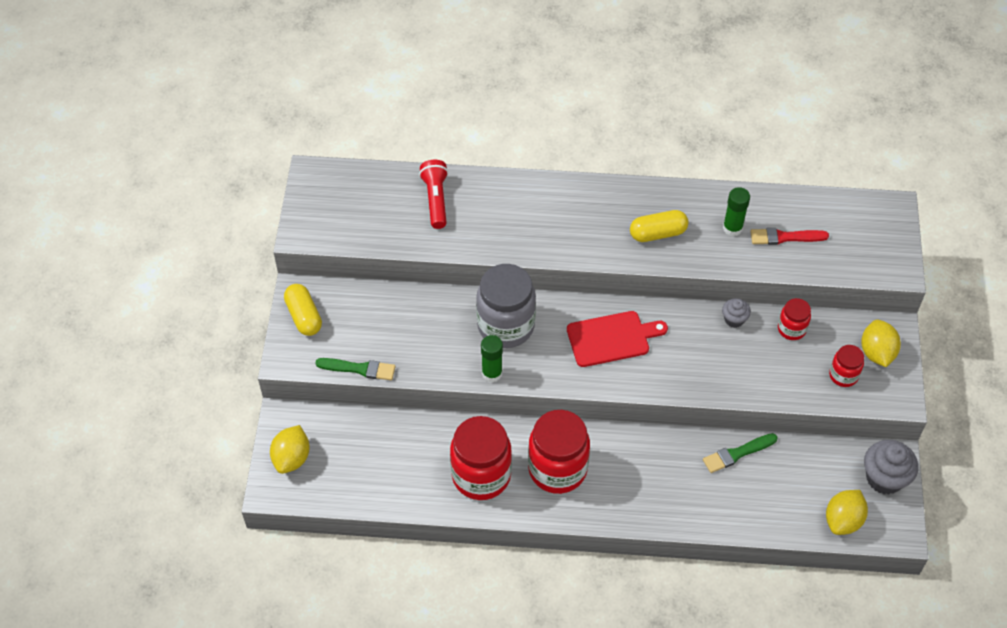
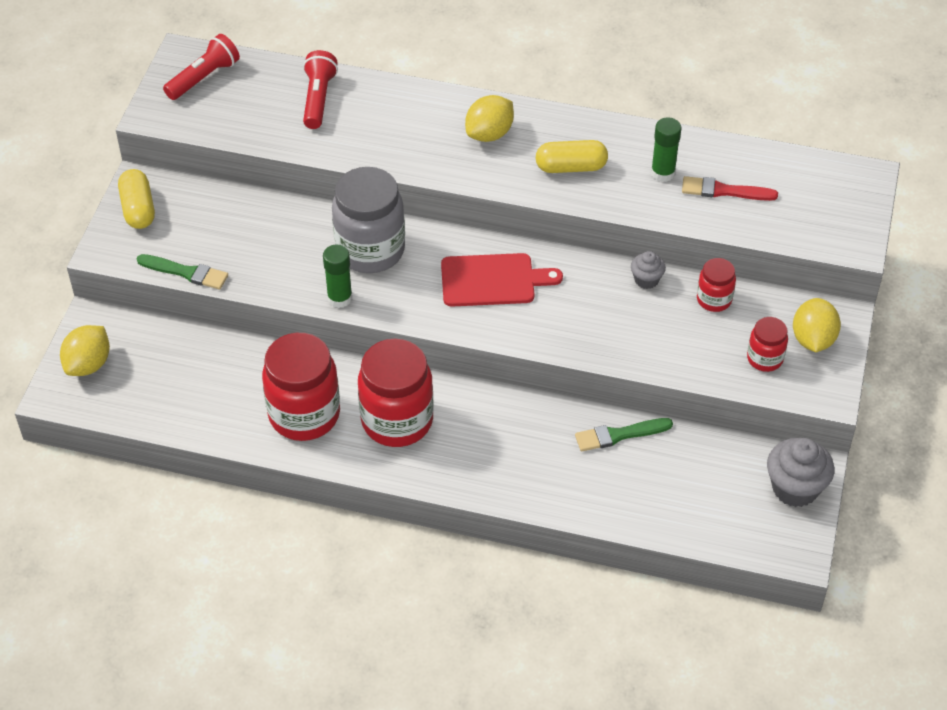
camera: 10 degrees right, 5 degrees down
(335, 193) = (204, 77): none -> red flashlight
(843, 520) = (731, 528): yellow lemon -> yellow lemon (489, 134)

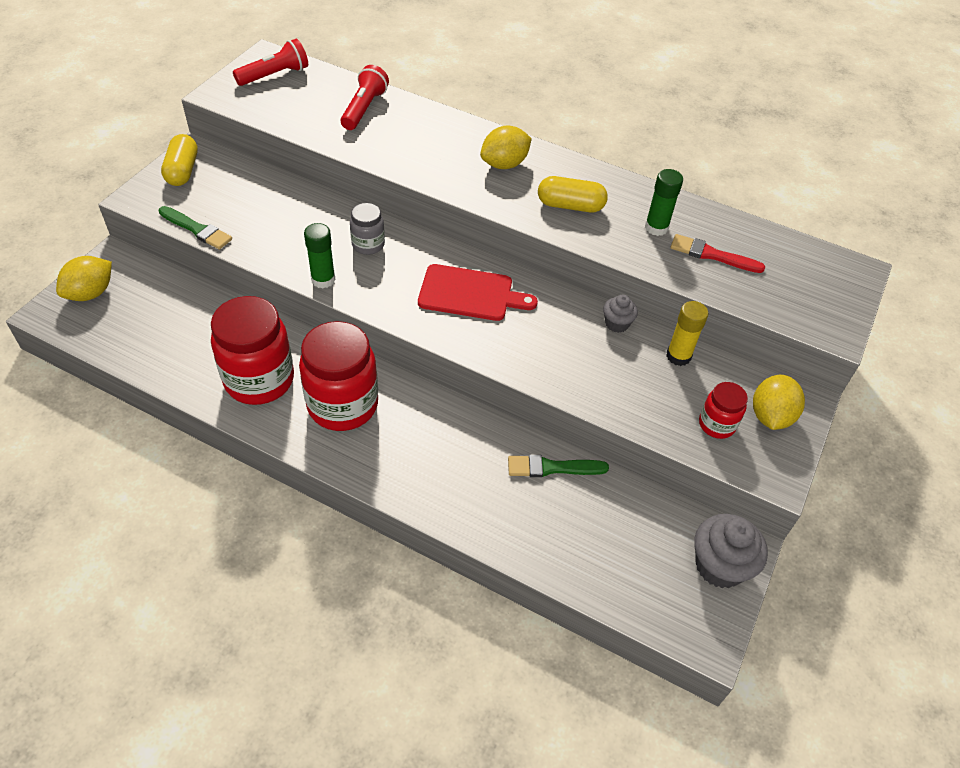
camera: 10 degrees right, 0 degrees up
(370, 250) = (368, 245): grey jar -> grey jar, size x0.51
(714, 299) = (678, 356): red jar -> yellow glue stick

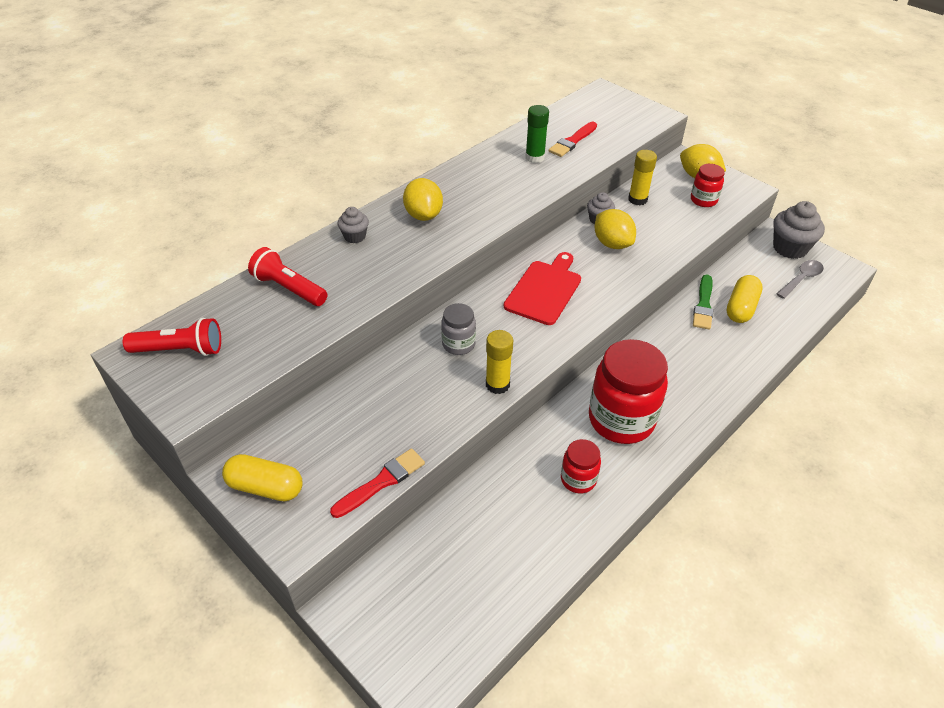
camera: 70 degrees left, 5 degrees down
(91, 293) = (401, 636): yellow lemon -> yellow lemon (612, 244)
(197, 229) = (381, 482): green brush -> red brush
(259, 380) = (578, 479): red jar -> red jar, size x0.51
(275, 75) = (180, 350): red flashlight -> red flashlight turned 105 degrees clockwise
(323, 279) = (497, 384): green glue stick -> yellow glue stick
(450, 129) = (355, 236): none -> grey cupcake
(570, 206) = (493, 192): yellow capsule -> yellow capsule (741, 308)
(655, 580) = (801, 279): none -> grey spoon

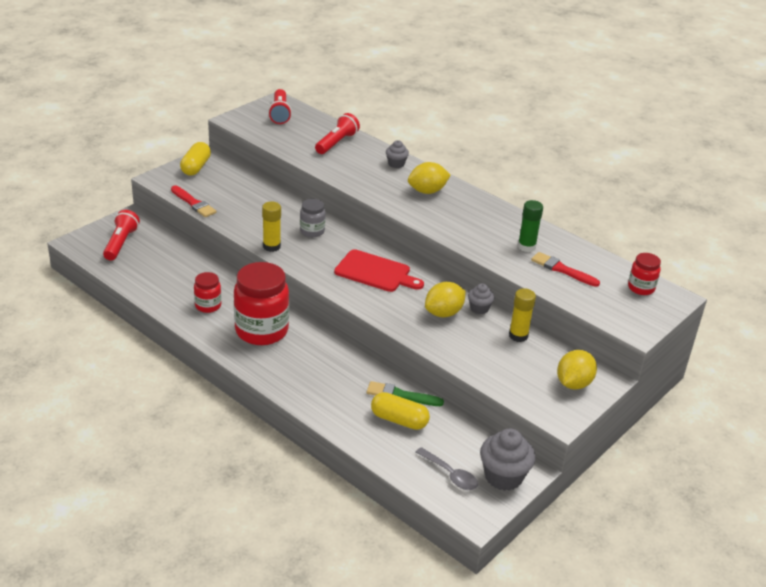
camera: 85 degrees right, 10 degrees down
(424, 613) = (121, 243): none -> red flashlight
(703, 200) = (528, 381): red jar -> red jar (641, 288)

